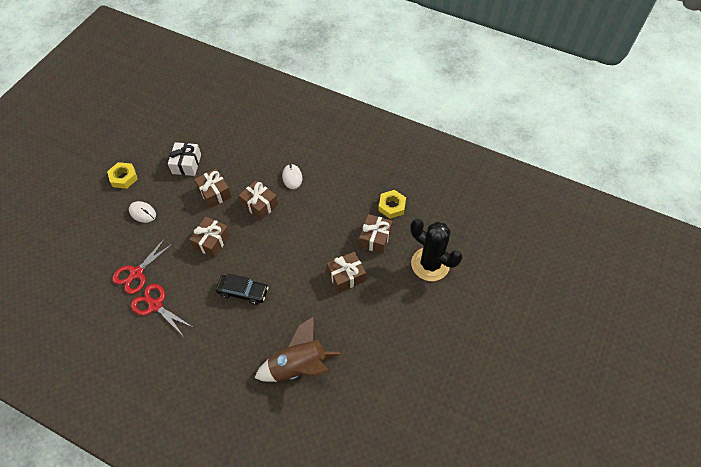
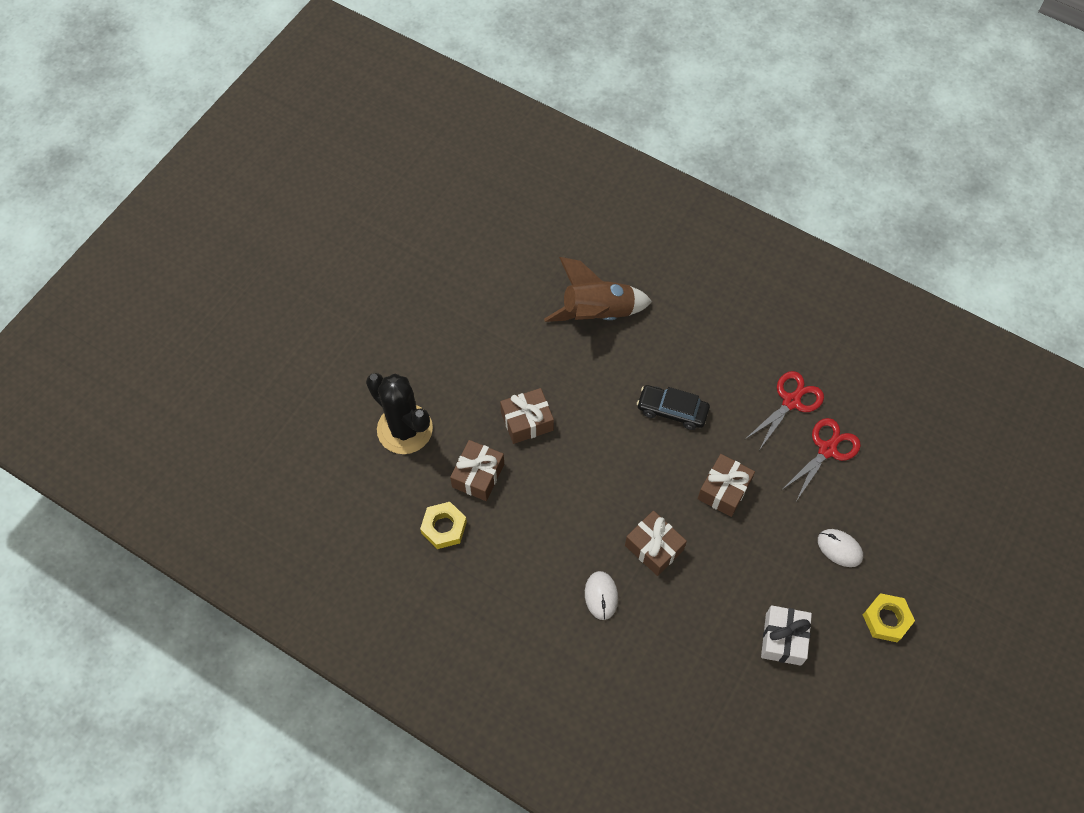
camera: 175 degrees left, 5 degrees up
(155, 305) = (791, 401): red scissors -> red scissors turned 90 degrees counterclockwise
(214, 193) = (728, 576): brown gift -> none

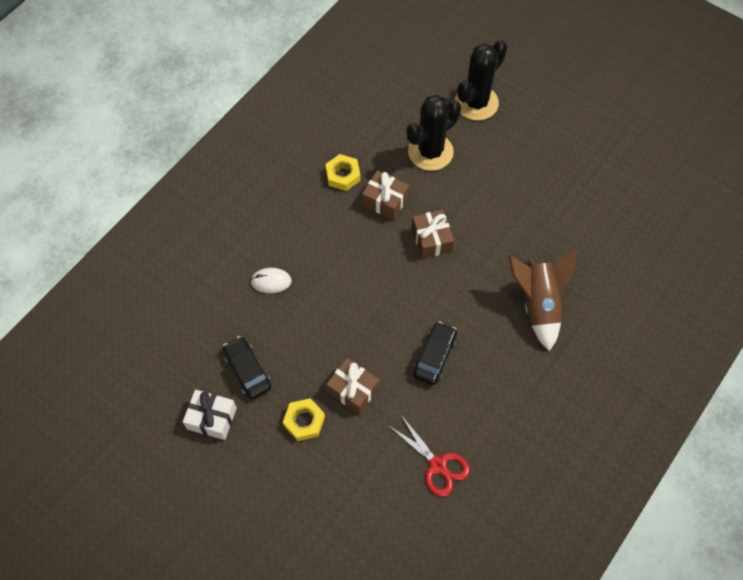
camera: 95 degrees right, 0 degrees up
(330, 381) = (476, 103): none -> black cactus
(654, 547) = (307, 326): brown gift -> none
(719, 607) = (247, 370): none -> black car
(827, 449) = (385, 490): red scissors -> none
(839, 548) = (286, 482): white mouse -> none
(886, 619) = (214, 511): yellow nut -> yellow nut (304, 421)

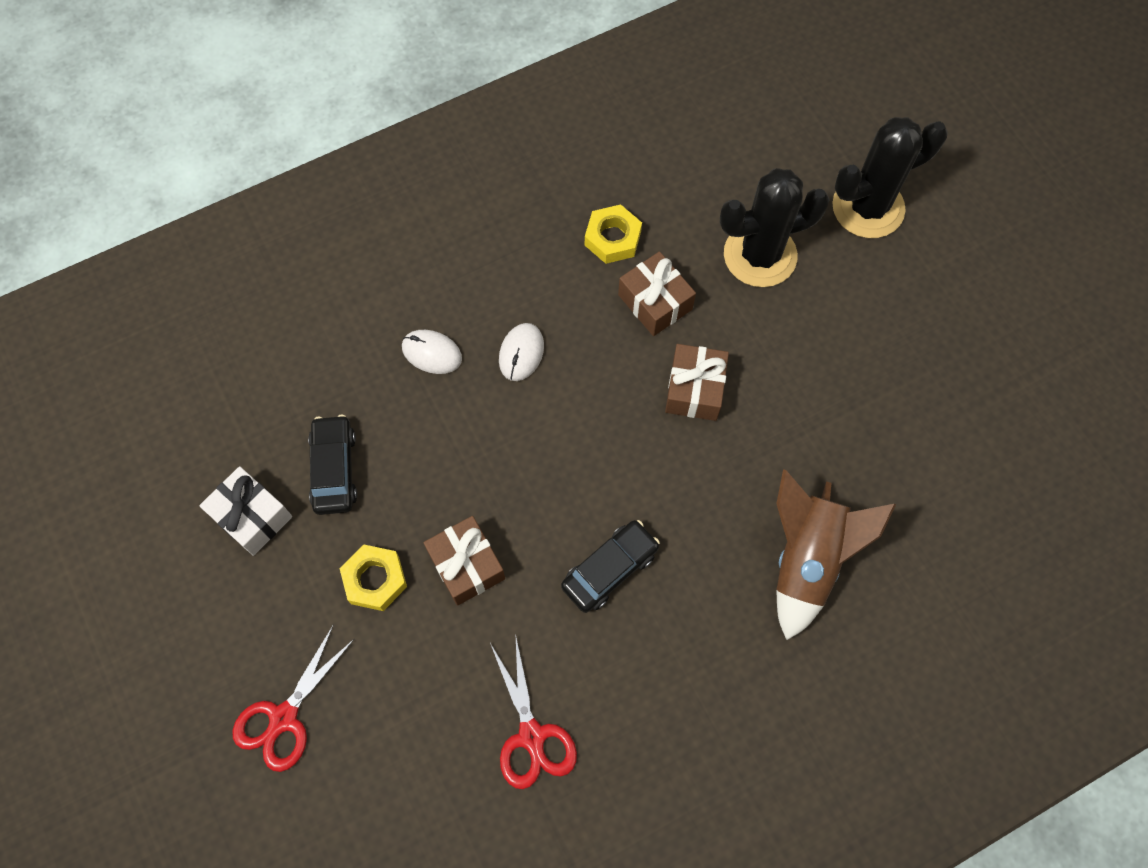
camera: 25 degrees right, 5 degrees up
(291, 521) = (284, 717): none -> red scissors
(323, 260) = (521, 353): none -> white mouse

